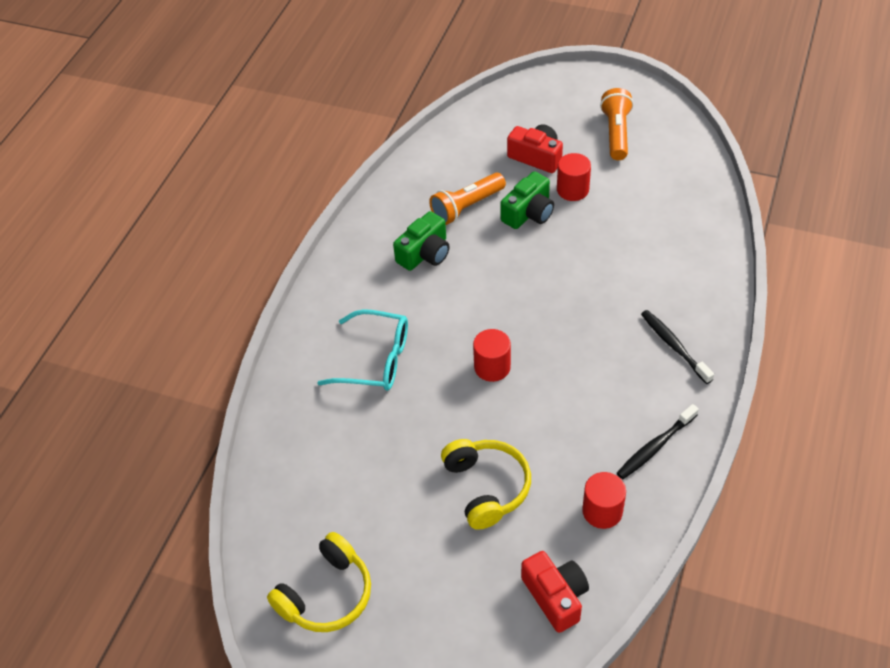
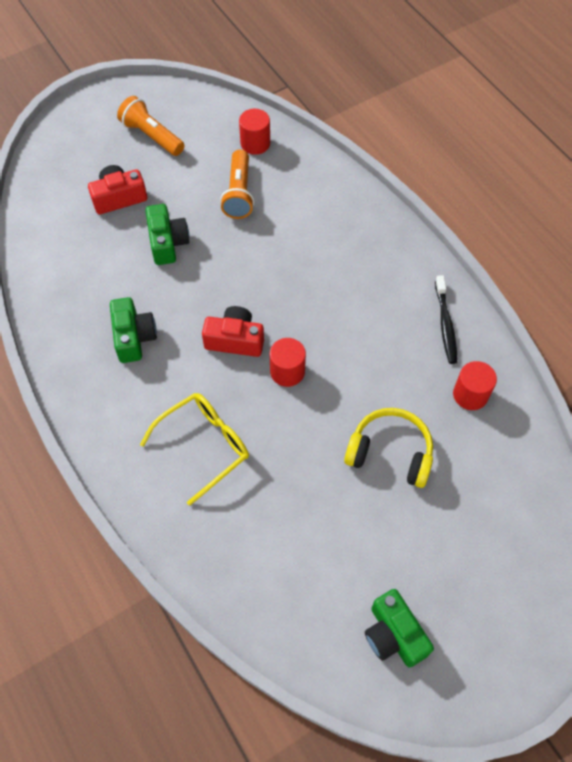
camera: 55 degrees left, 10 degrees up
(327, 594) = (394, 635): yellow headphones -> green camera
(376, 360) = (204, 445): turquoise glasses -> yellow glasses
(467, 207) = (118, 276): orange flashlight -> orange flashlight (239, 193)
(555, 596) = (515, 474): red camera -> red camera (235, 340)
(572, 190) = (175, 200): red cylinder -> red cylinder (255, 143)
(674, 346) = (373, 250): black toothbrush -> none

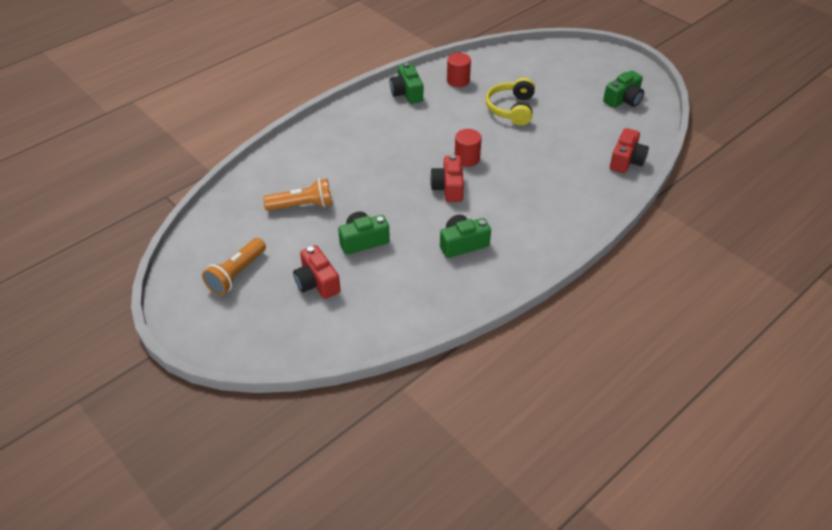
camera: 100 degrees left, 15 degrees down
(204, 445) = (540, 190): yellow glasses -> none
(240, 584) = (626, 160): none -> red camera
(255, 143) = (243, 203): red cylinder -> none
(445, 324) = (407, 93): black toothbrush -> green camera

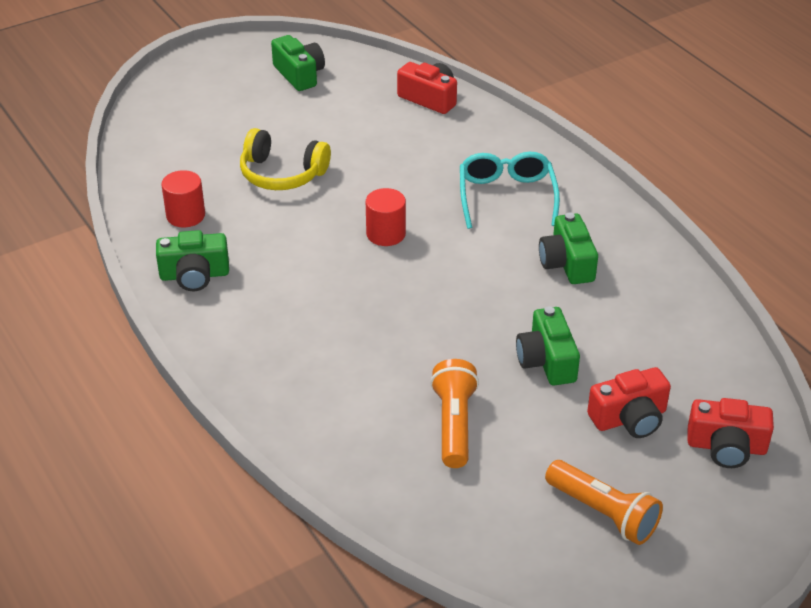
camera: 80 degrees left, 5 degrees down
(448, 188) = (447, 261): red camera -> red camera (726, 447)
(526, 208) = (506, 196): none -> turquoise glasses

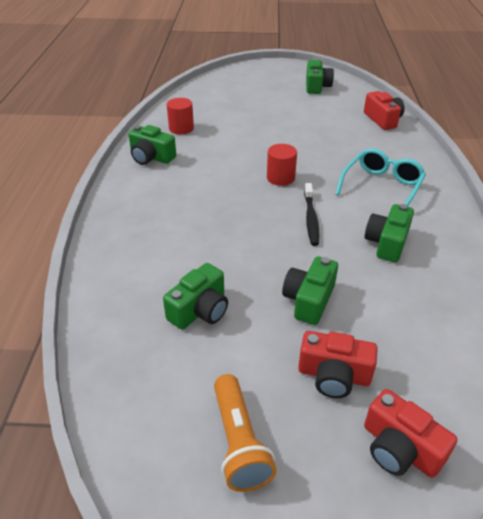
camera: 35 degrees right, 0 degrees up
(282, 174) = (254, 127): yellow headphones -> none
(454, 424) = (200, 310): orange flashlight -> green camera
(467, 271) = (311, 219): none -> black toothbrush

